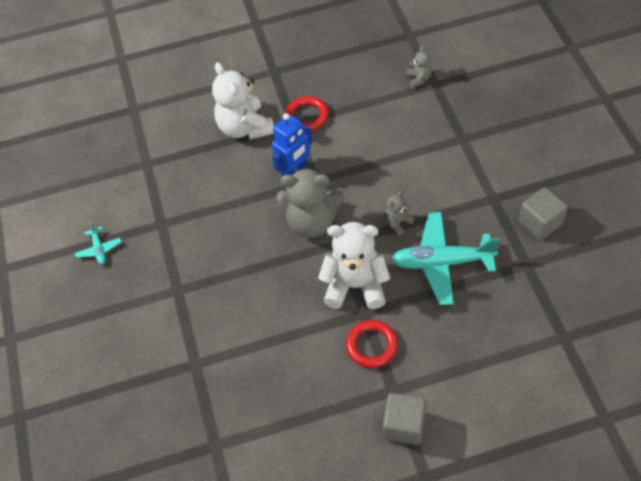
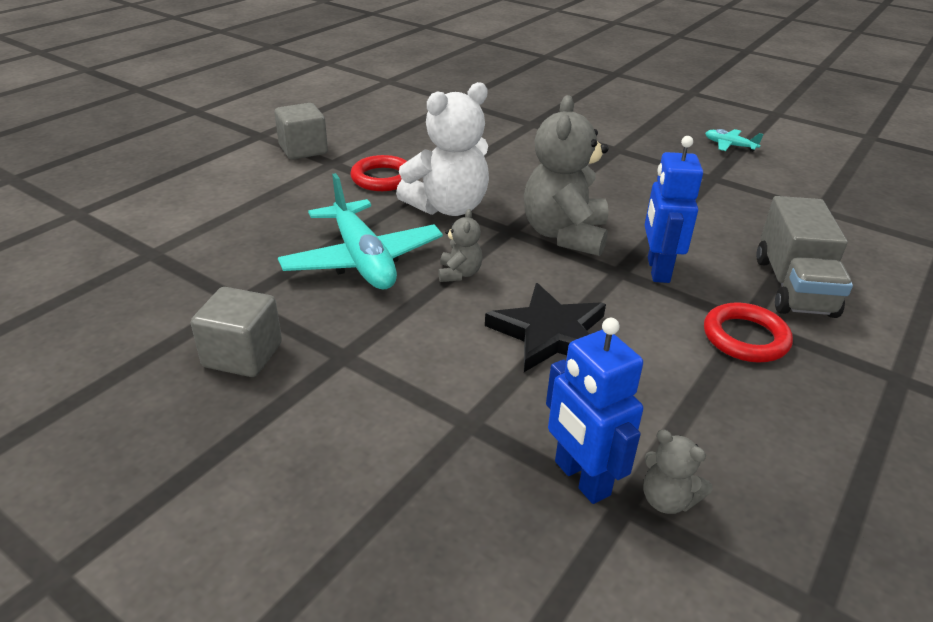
camera: 135 degrees right, 20 degrees down
(245, 128) = (793, 286): white teddy bear -> grey truck
(312, 222) = (564, 235): grey teddy bear -> grey teddy bear turned 45 degrees counterclockwise
(389, 162) = (549, 333): none -> black star
(440, 99) = (581, 478): none -> blue robot
(442, 262) = (362, 259): turquoise plane -> turquoise plane turned 105 degrees clockwise

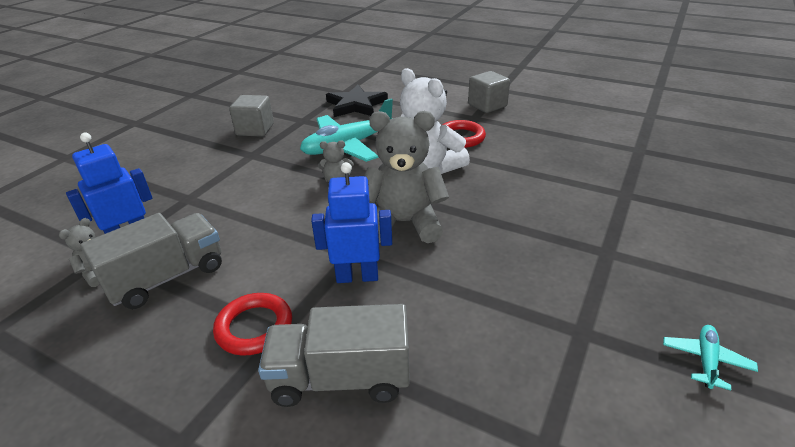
camera: 85 degrees right, 0 degrees up
(549, 333) = (267, 221): black star -> black star (356, 105)
(671, 419) = (167, 277): none -> grey truck

